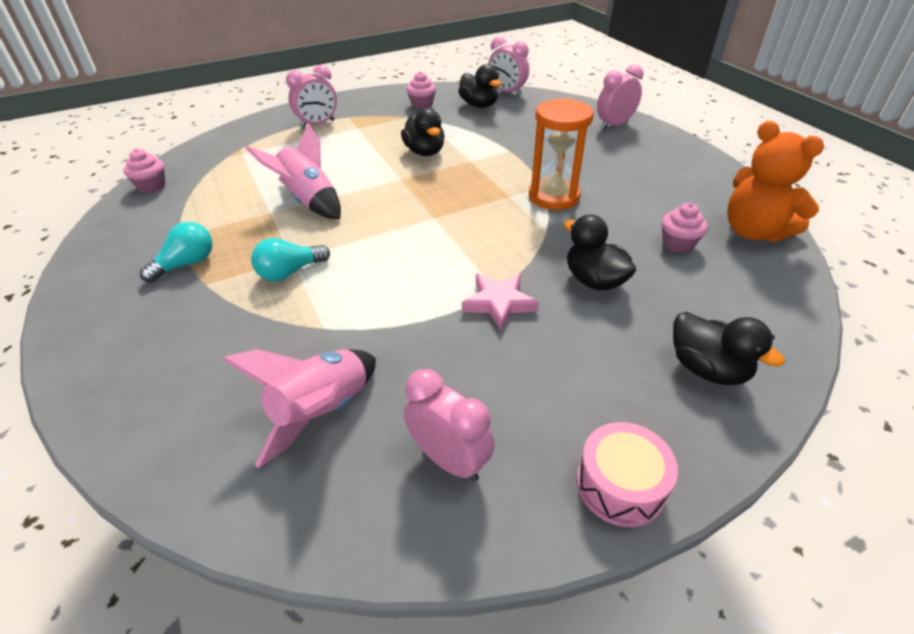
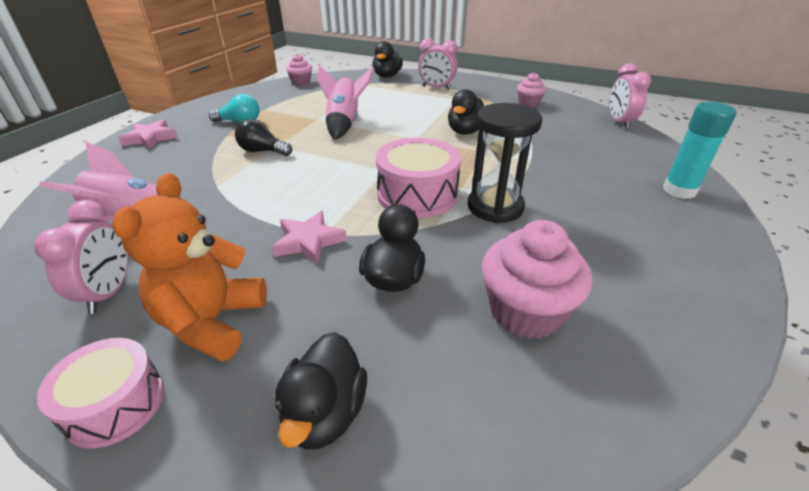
camera: 50 degrees right, 5 degrees down
(108, 348) = (150, 138): none -> pink star
(290, 272) = (262, 151): turquoise light bulb -> black light bulb
(479, 105) = (573, 121): black duck -> black duck (387, 76)
(494, 220) = (417, 195): none -> pink drum
(554, 196) = (495, 207): orange hourglass -> black hourglass
(614, 125) = (679, 190): pink clock -> turquoise glue stick
(678, 244) = (525, 311): pink cupcake -> pink cupcake, size x1.79
(753, 232) = (641, 368): orange teddy bear -> orange teddy bear (212, 322)

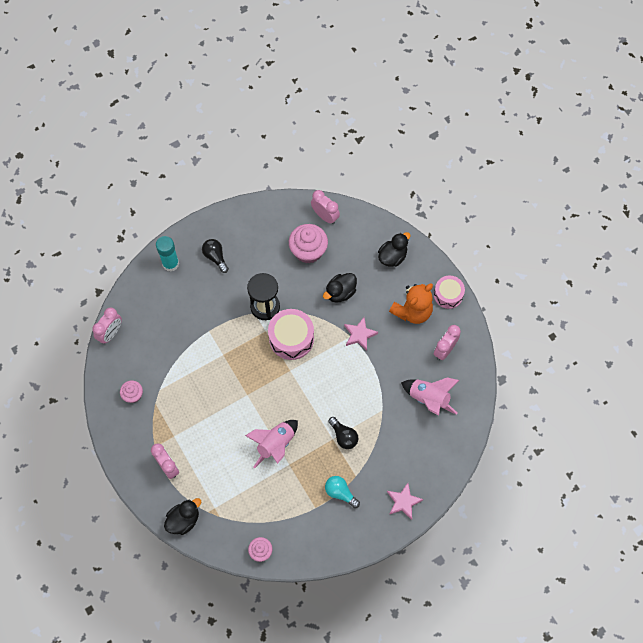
camera: 145 degrees left, 30 degrees up
(465, 131) = (211, 384): black duck -> none
(580, 408) = (325, 216): none -> pink clock
(644, 224) = (215, 257): none -> black light bulb

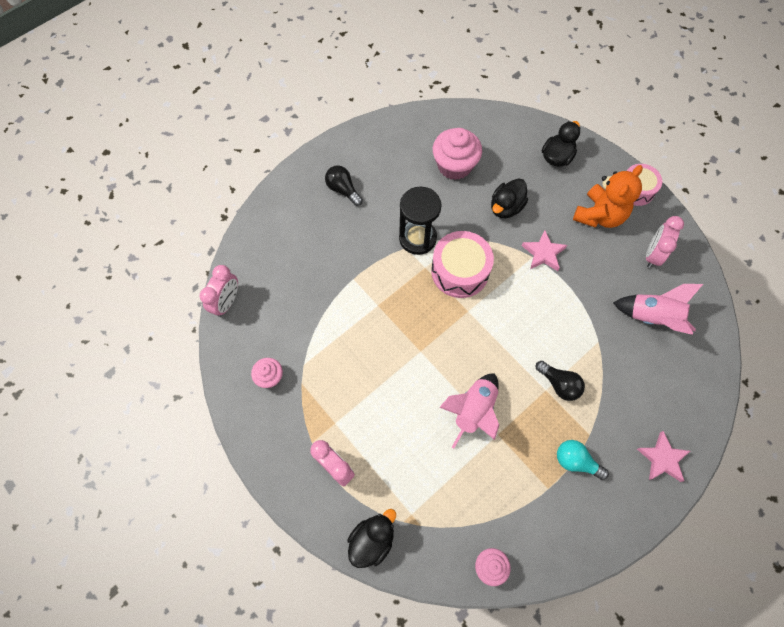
camera: 10 degrees left, 0 degrees up
(170, 264) = (288, 206): turquoise glue stick -> none
(325, 216) = (464, 124): pink clock -> none

